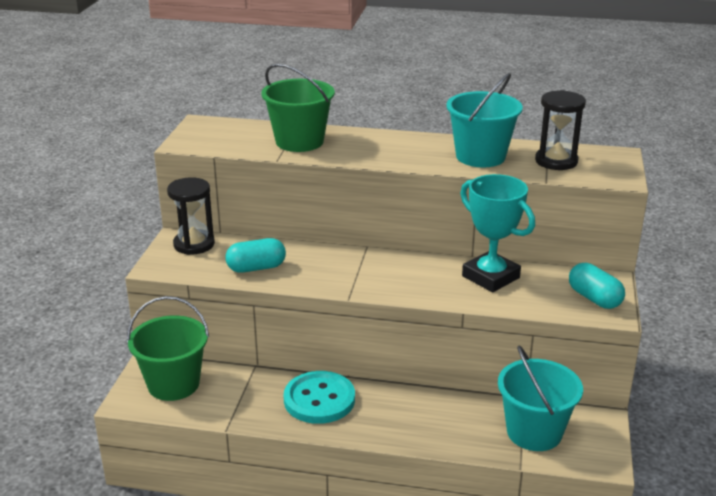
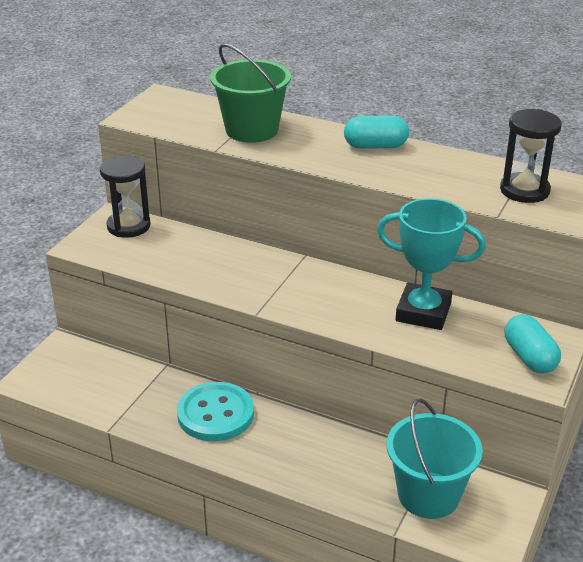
camera: 15 degrees right, 5 degrees up
(173, 384) = (78, 370): green bucket -> none
(256, 268) = (179, 262): turquoise capsule -> turquoise capsule (375, 146)
(480, 156) = (440, 173): turquoise bucket -> none
(490, 277) = (423, 312): turquoise trophy -> turquoise trophy turned 45 degrees counterclockwise

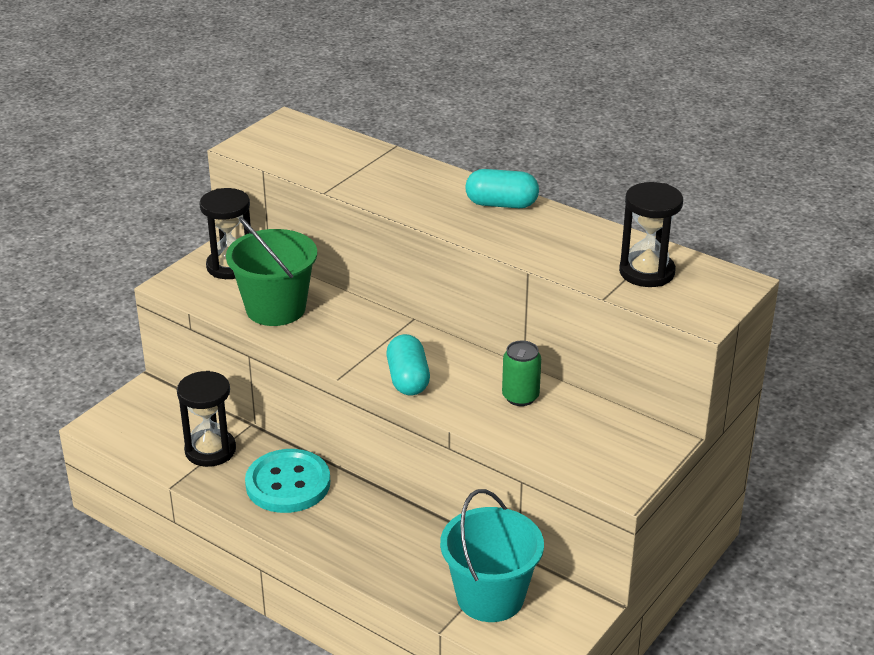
camera: 10 degrees right, 0 degrees up
(136, 392) = (210, 450): none -> black hourglass
(252, 130) = (371, 172): green bucket -> green bucket (276, 308)
(423, 312) = (520, 397): turquoise trophy -> green can
(529, 357) = (618, 459): turquoise capsule -> turquoise capsule (408, 379)

